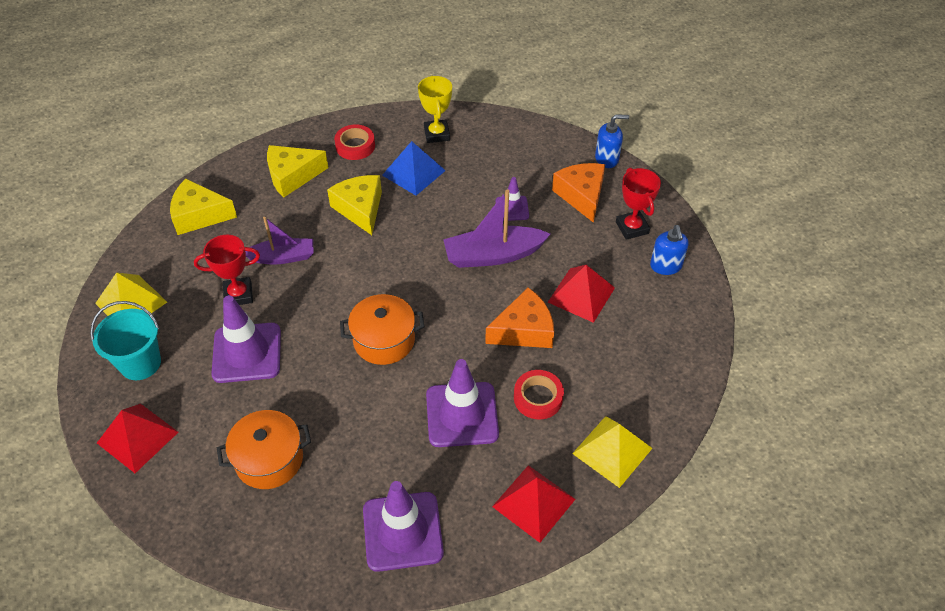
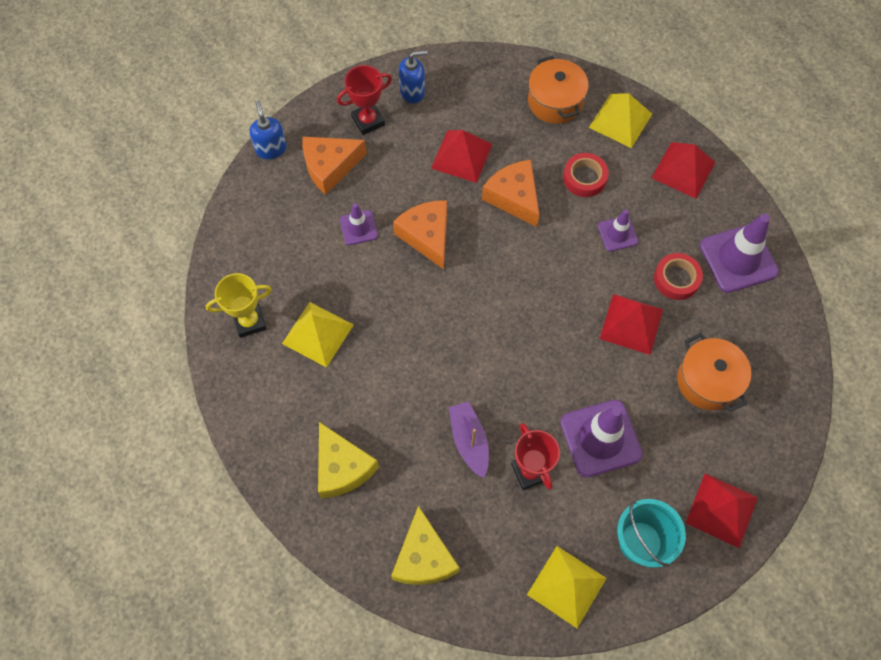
camera: 100 degrees left, 15 degrees up
(354, 404) = (631, 324): none -> red pyramid
(355, 146) = (281, 408): red tape -> red tape (676, 279)
(360, 209) = (383, 377): yellow cheese -> none
(384, 340) = (554, 314): orange pot -> orange pot (555, 102)
(414, 172) = (317, 334): blue pyramid -> yellow pyramid
(462, 414) = (617, 234): purple traffic cone -> purple traffic cone, size x0.55
(493, 255) = (427, 236): purple boat -> orange cheese

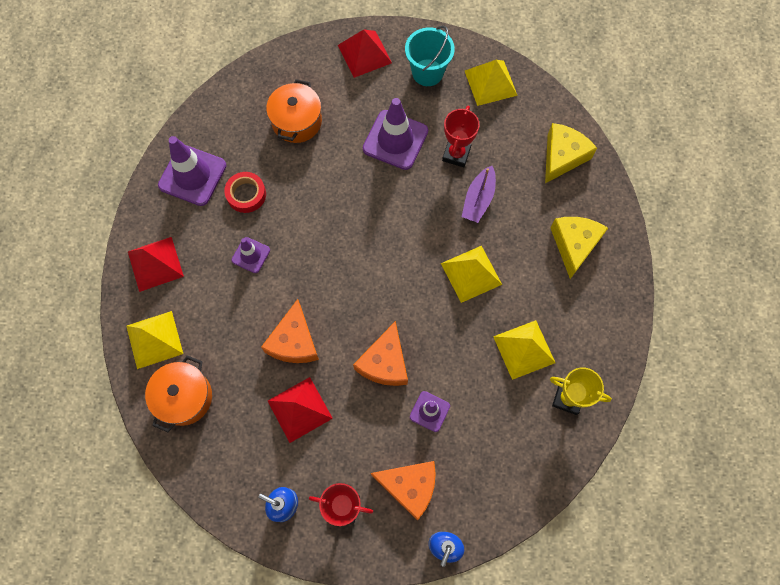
camera: 140 degrees left, 5 degrees up
(417, 364) = (471, 273): none -> yellow pyramid
(584, 178) = (229, 315): red tape -> none
(631, 324) = (306, 190): red pyramid -> none

